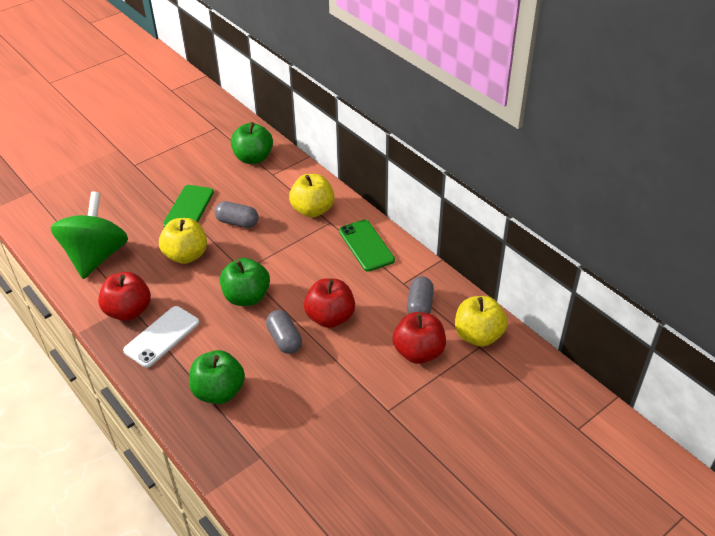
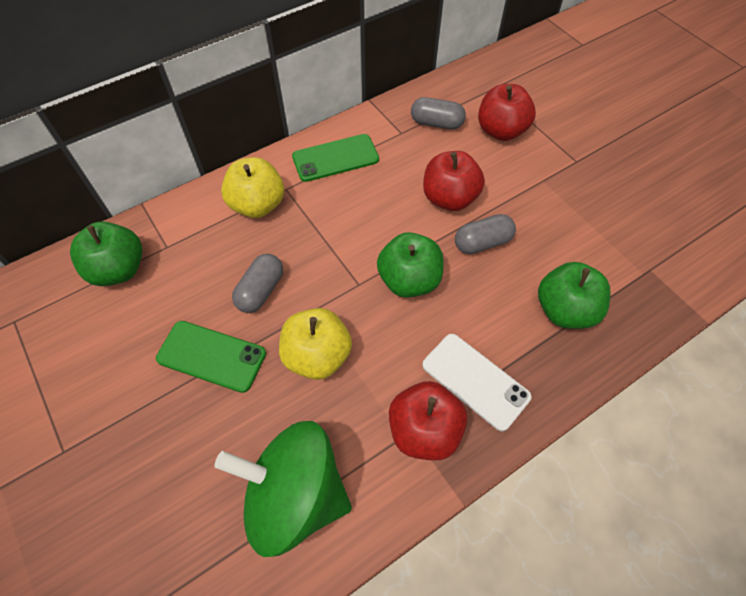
camera: 85 degrees left, 15 degrees up
(478, 335) = (479, 87): yellow apple -> none

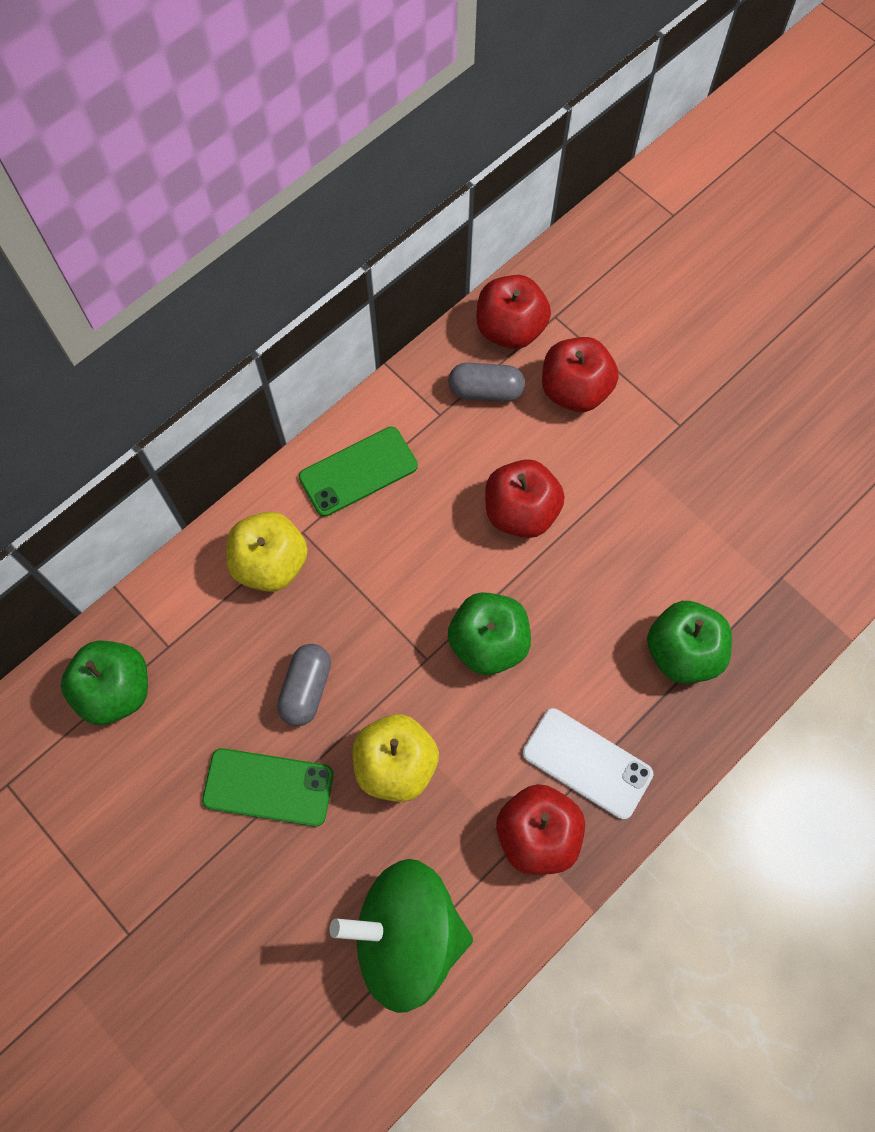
camera: 10 degrees left, 10 degrees up
(460, 91) = (510, 329): none -> red apple
(482, 243) = (572, 573): grey capsule -> none

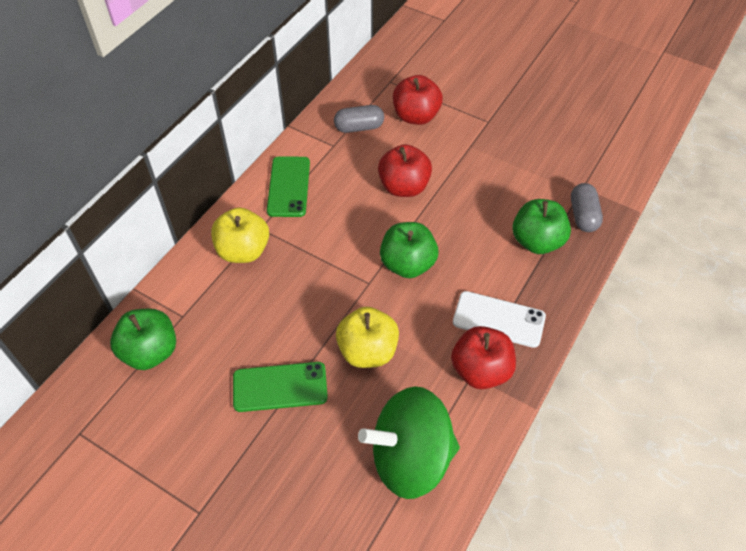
camera: 15 degrees left, 15 degrees down
(306, 689) = (290, 319): grey capsule -> grey capsule (583, 215)
(358, 471) = (288, 186): green phone -> green phone turned 45 degrees counterclockwise
(510, 329) = (364, 93): red apple -> none

